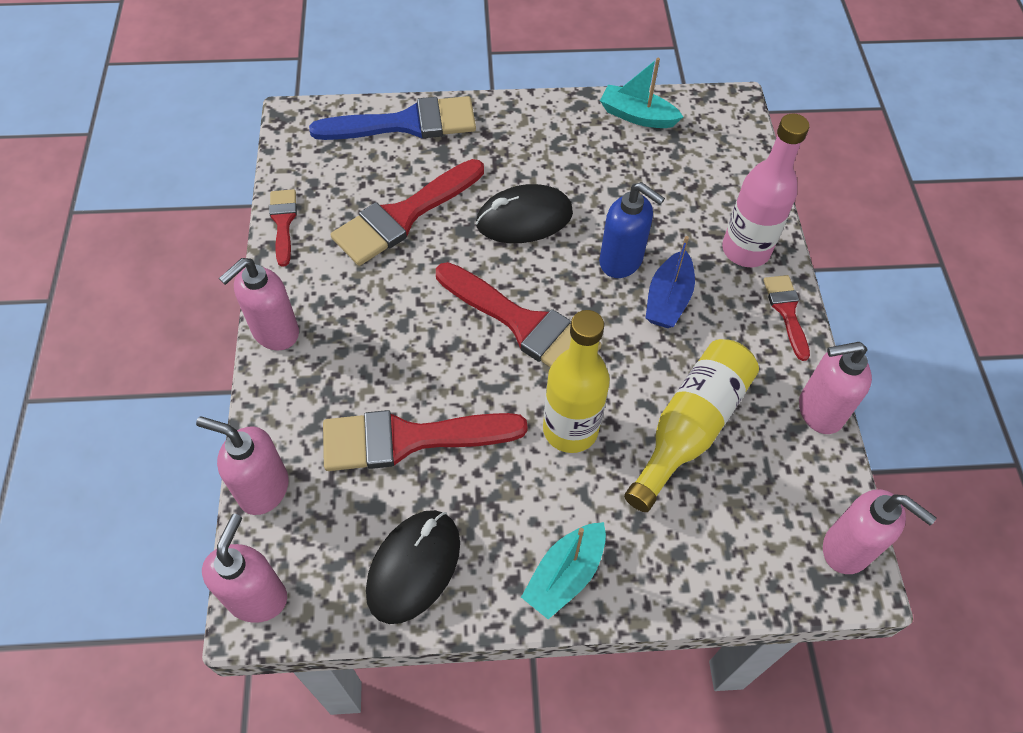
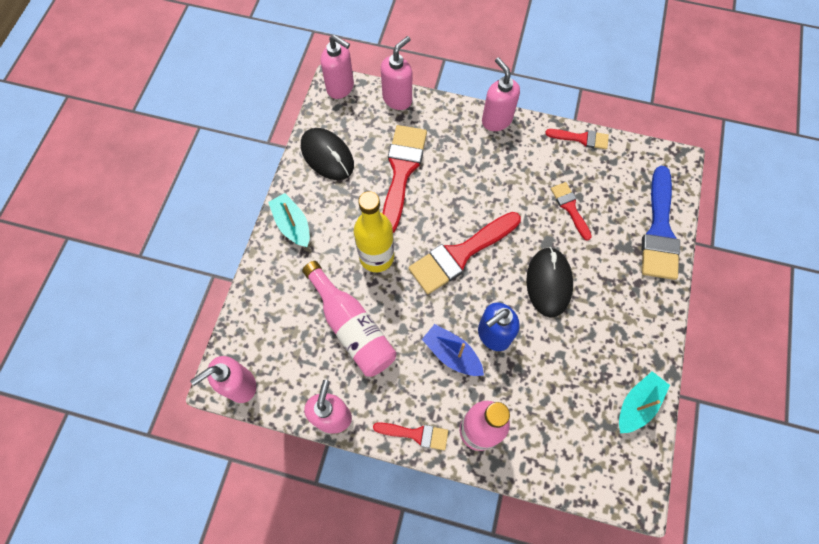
camera: 110 degrees right, 10 degrees up
(404, 216) = (570, 208): red brush -> red brush, size x0.53
(690, 427) = (352, 327): yellow bottle -> pink bottle

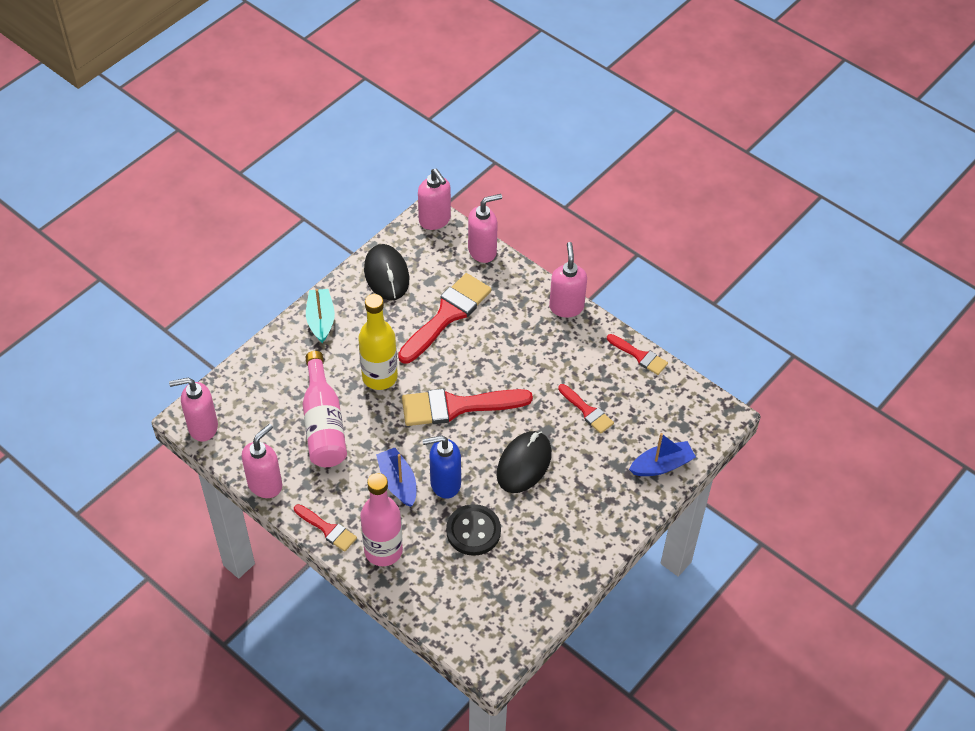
camera: 25 degrees right, 15 degrees down
(545, 370) = (473, 531): none -> black button
(570, 208) = (587, 411): red brush -> red brush turned 135 degrees clockwise
(637, 404) = (539, 595): turquoise boat -> none
(659, 230) = (661, 465): blue brush -> blue boat

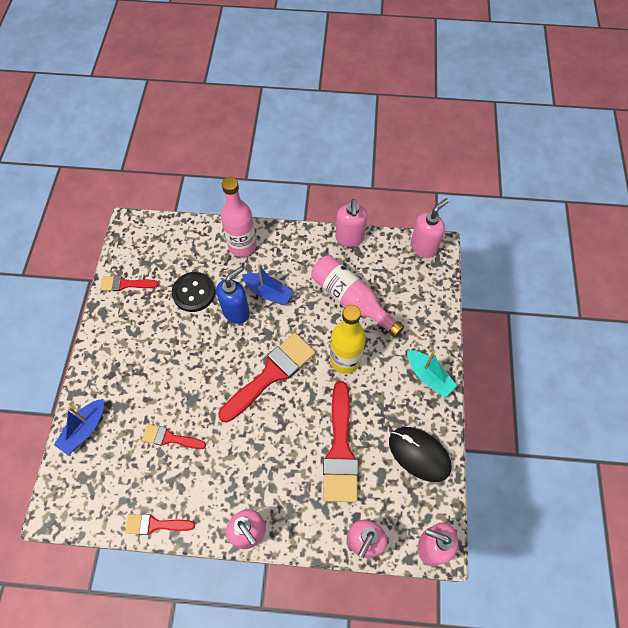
camera: 145 degrees right, 10 degrees up
(327, 529) = (287, 237): red brush -> red brush (125, 284)
(524, 464) = (191, 361): black mouse -> none

